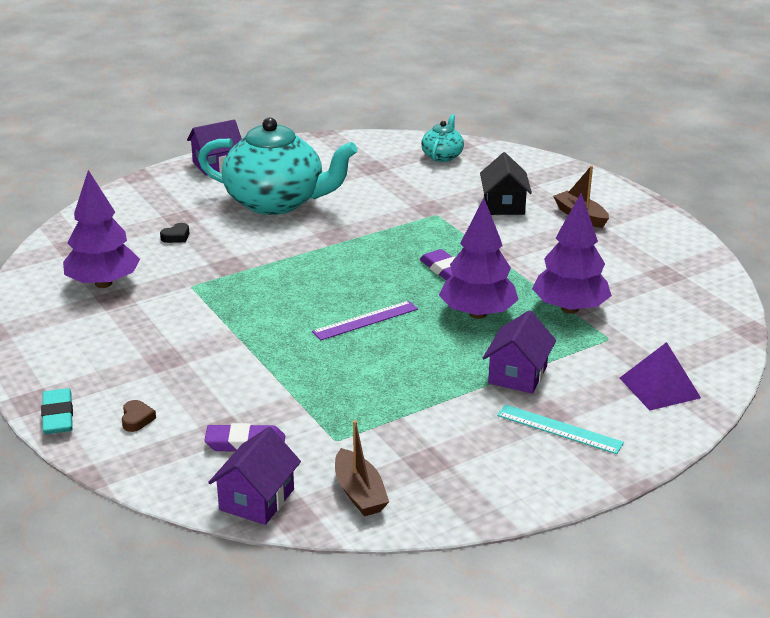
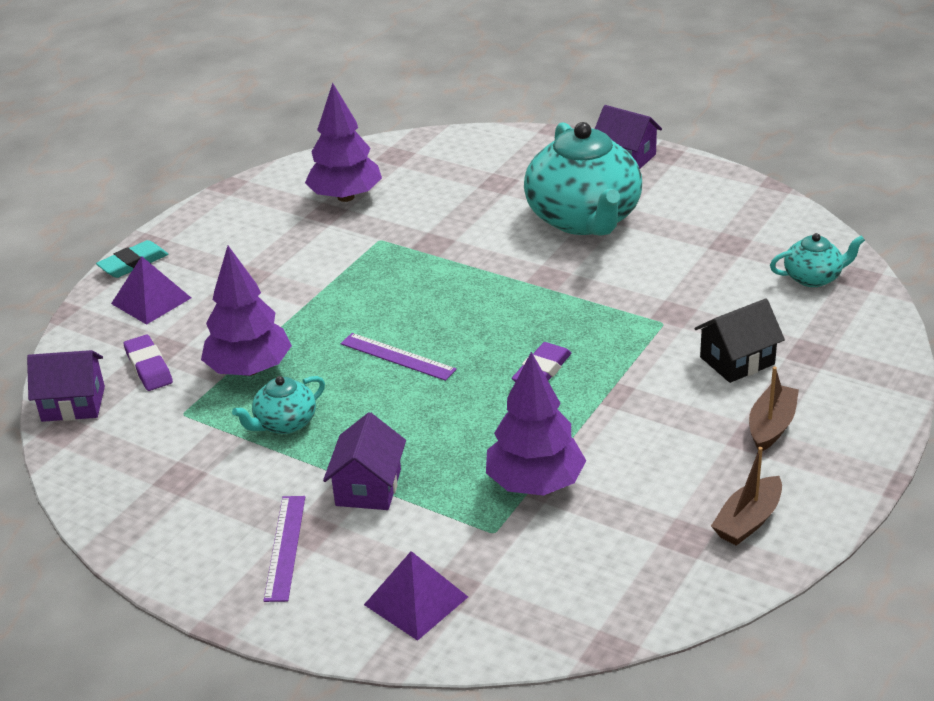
camera: 65 degrees right, 5 degrees up
(137, 419) = (151, 300): brown heart -> purple pyramid
(176, 237) = (460, 196): black heart -> none
(359, 493) = (110, 455): brown boat -> brown boat (748, 521)
(401, 392) = (284, 423): none -> turquoise teapot
(477, 314) = (469, 422): purple tree -> purple tree (250, 369)
(517, 374) = (368, 487): purple house -> purple house turned 75 degrees counterclockwise
(559, 429) = (285, 547): turquoise ruler -> purple ruler

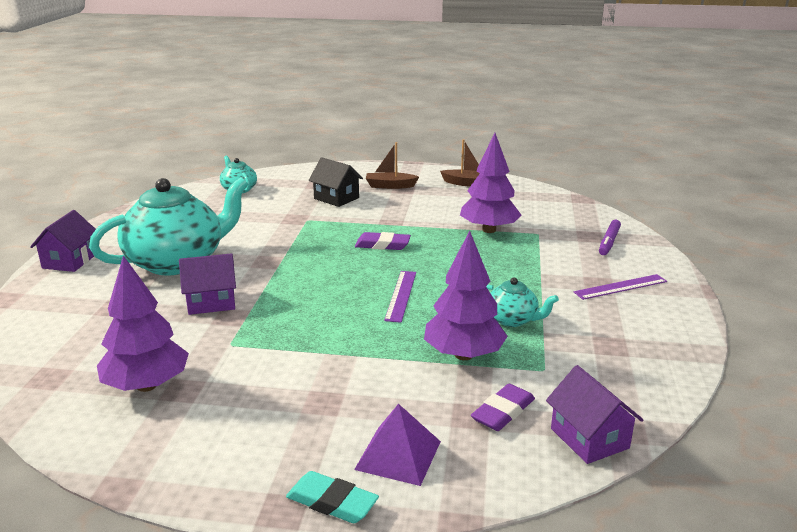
camera: 115 degrees left, 10 degrees down
(368, 487) = (542, 274): purple house -> purple house (211, 302)
(416, 600) = (609, 242): purple pyramid -> purple marker

